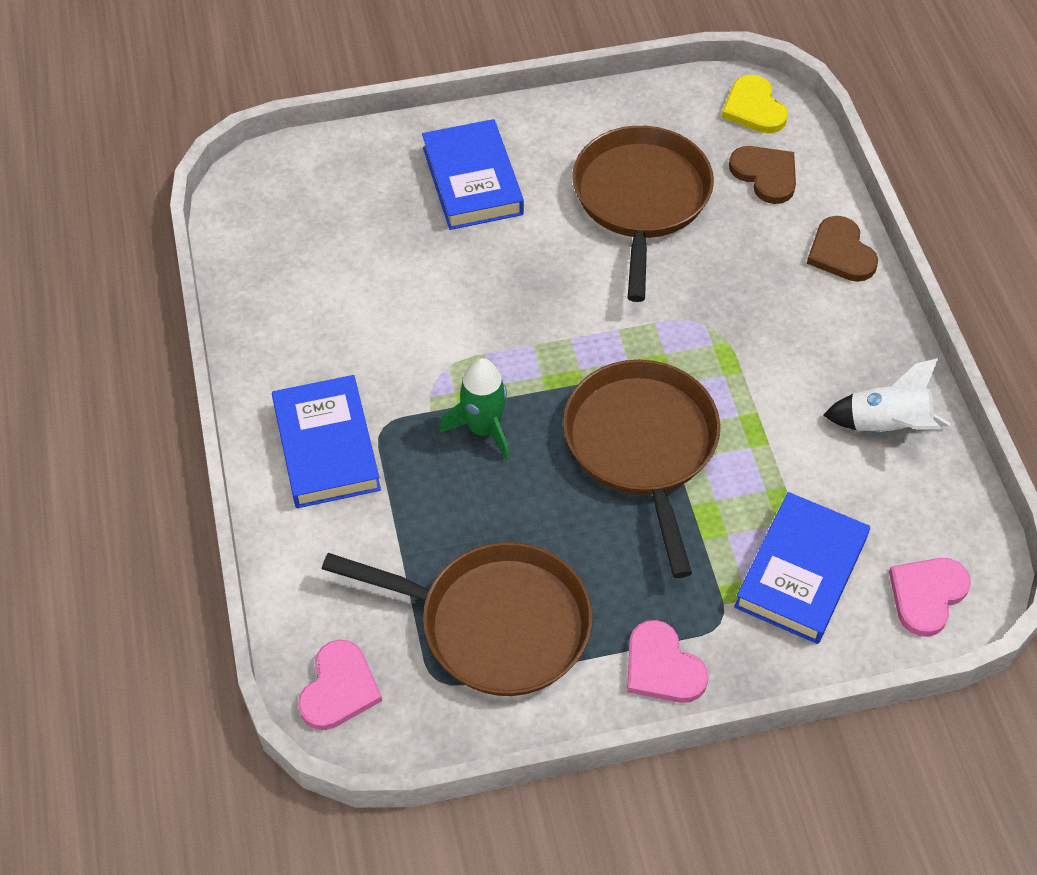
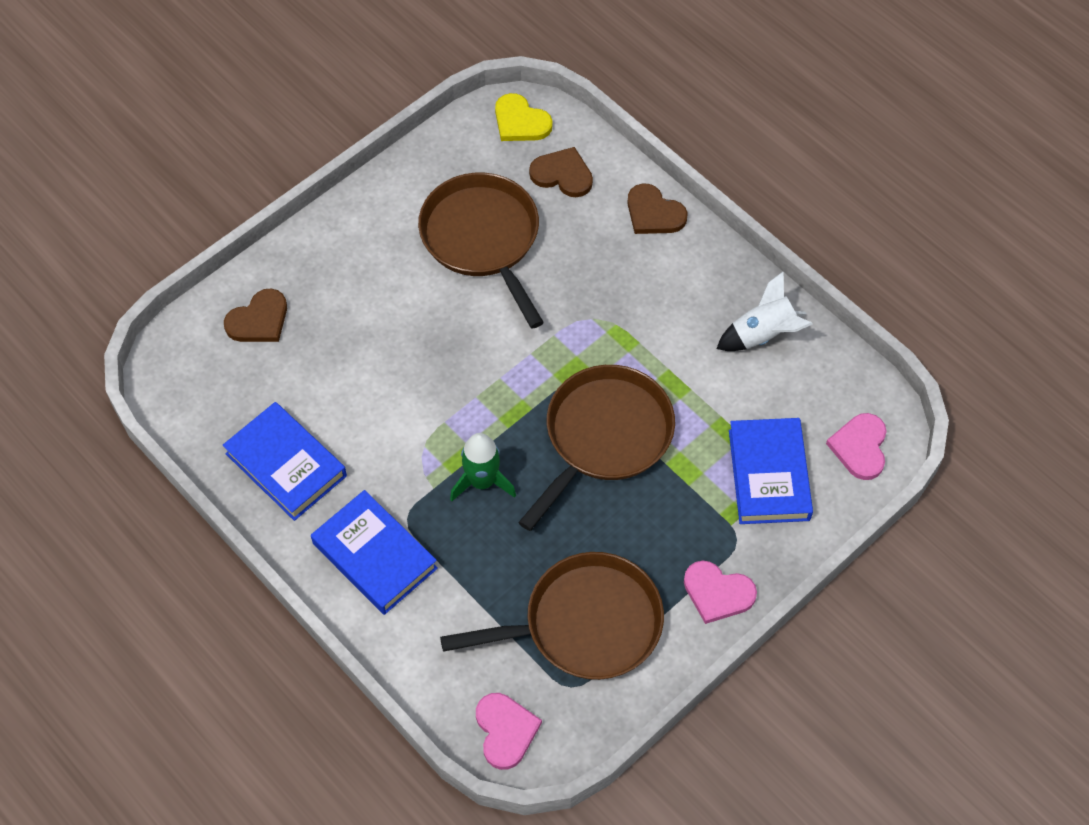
camera: 30 degrees left, 5 degrees up
(368, 177) = (259, 320): none -> brown heart
(472, 181) = (344, 284): blue book -> blue book (286, 465)
(642, 446) = (604, 436): brown pan -> brown pan turned 75 degrees clockwise

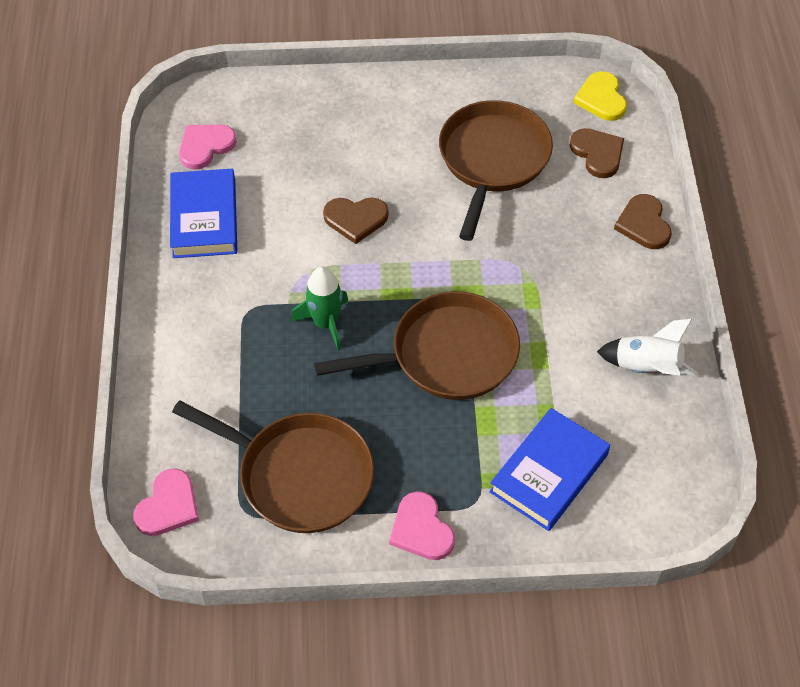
camera: 40 degrees right, 5 degrees down
(259, 320) = (281, 114): brown heart -> brown heart (355, 219)
(375, 556) = (201, 319): blue book -> none
(860, 447) = (646, 506): pink heart -> pink heart (205, 146)

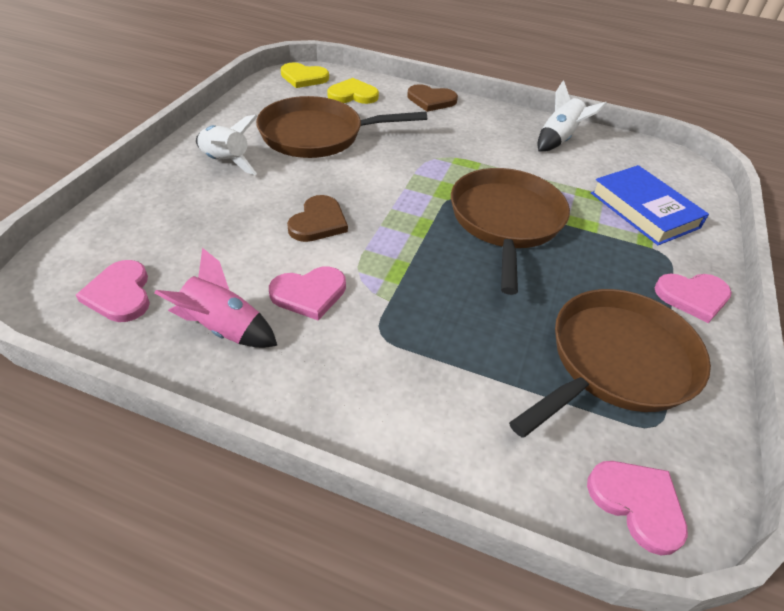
camera: 70 degrees left, 10 degrees down
(204, 218) = (223, 328): blue book -> pink rocket
(265, 251) = (309, 294): none -> pink heart
(326, 323) = (431, 281): green rocket -> none
(399, 118) = (225, 162): none -> white rocket
(492, 160) = (317, 135): brown pan -> brown pan turned 45 degrees counterclockwise
(598, 153) = (353, 95): brown heart -> yellow heart

